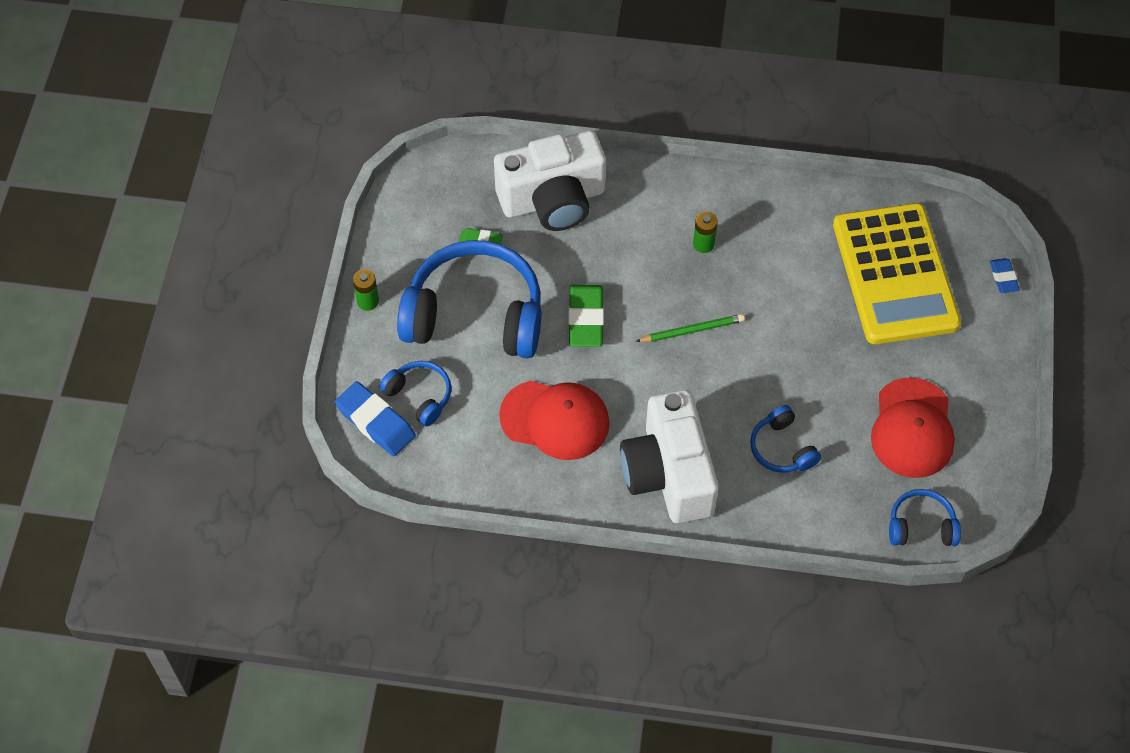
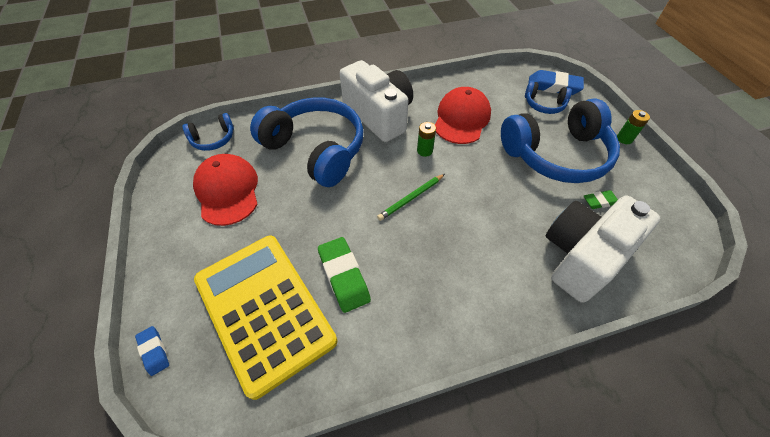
camera: 155 degrees right, 5 degrees down
(555, 420) = (461, 119): red cap -> red cap turned 120 degrees clockwise
(586, 319) = (487, 178): green eraser -> green eraser (344, 276)
(703, 244) = (441, 269): green battery -> green battery (424, 151)
(782, 448) = (316, 149): blue headphones -> blue headphones, size x2.16

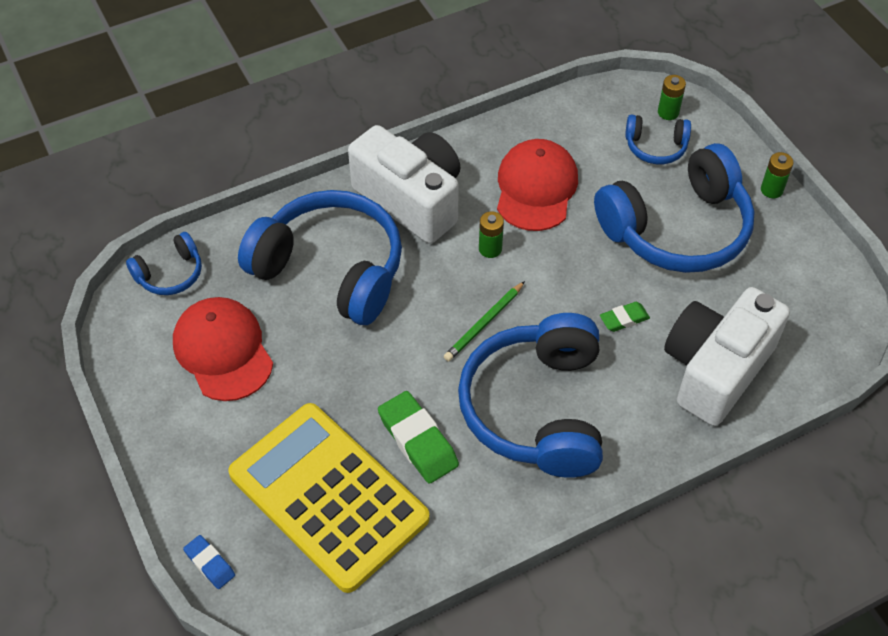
camera: 10 degrees left, 0 degrees up
(439, 266) = (536, 409): none -> blue headphones
(553, 86) = (668, 112): blue eraser -> green battery
(599, 201) = (737, 291): green eraser -> green eraser (624, 319)

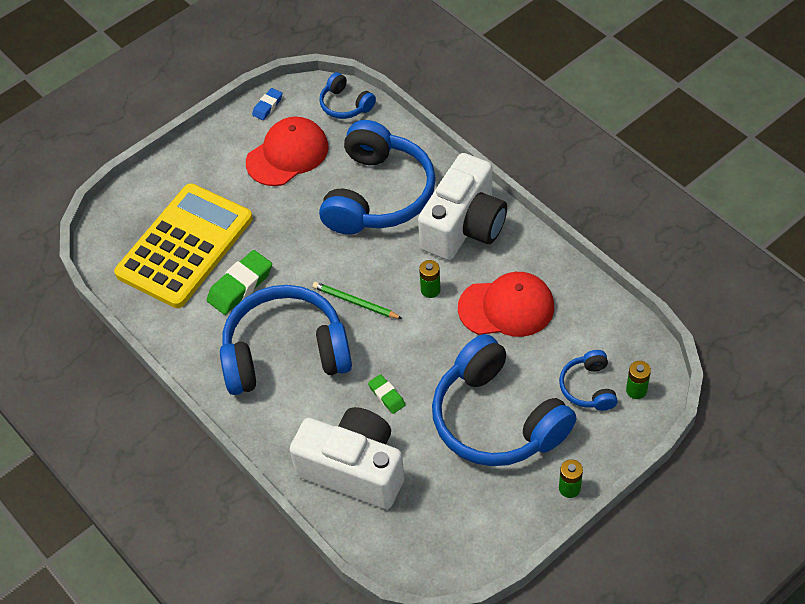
camera: 80 degrees right, 0 degrees up
(210, 564) = (123, 198): blue eraser -> blue eraser (267, 106)

